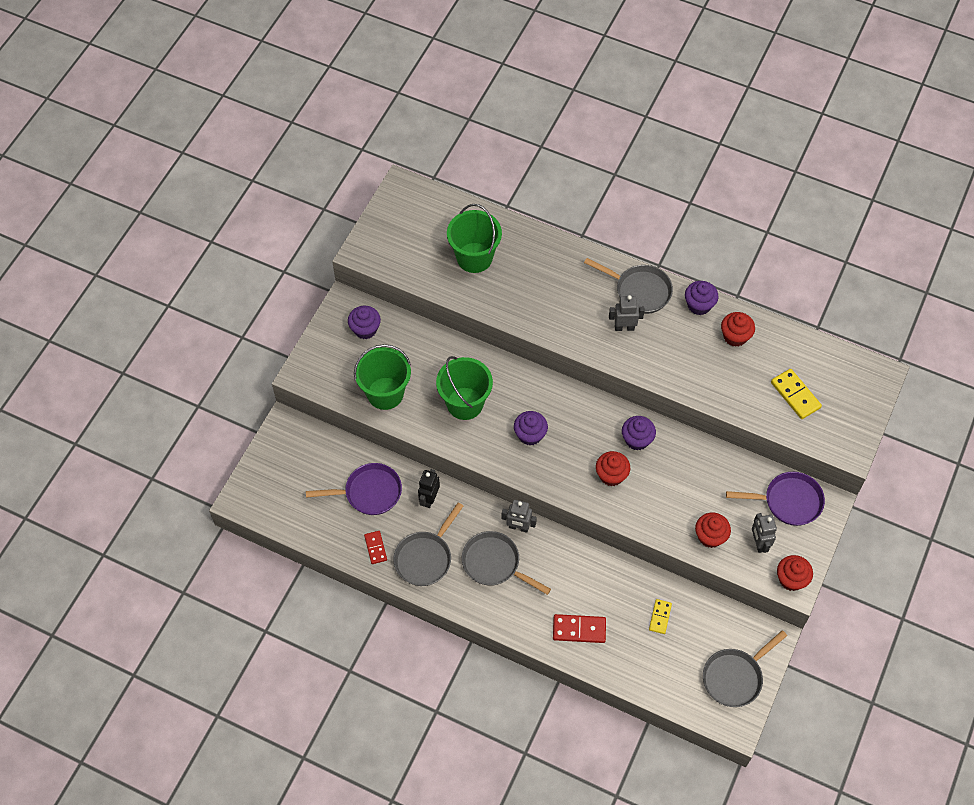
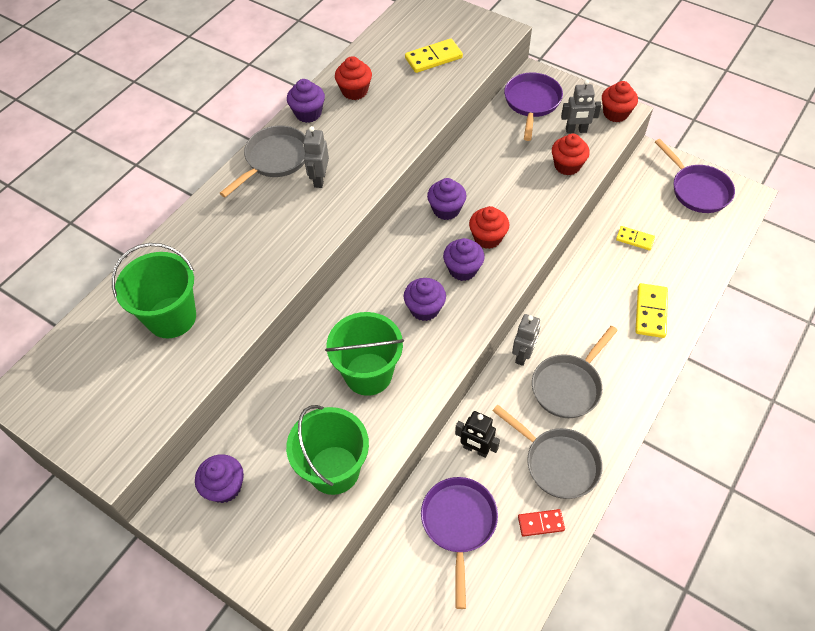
camera: 80 degrees left, 5 degrees down
(574, 459) = (463, 269): none -> purple cupcake
(579, 629) = (650, 312): red domino -> yellow domino
(735, 677) = (697, 190): grey pan -> purple pan

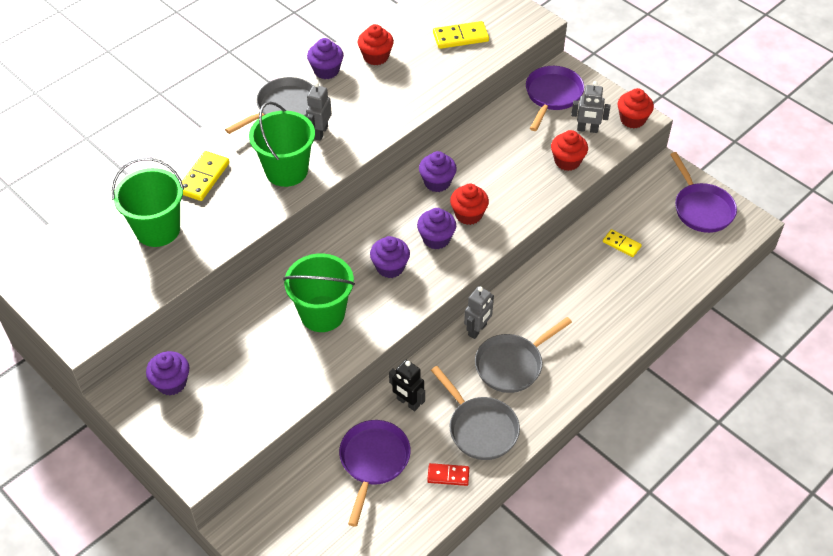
camera: 10 degrees right, 5 degrees down
(334, 470) = (269, 387): green bucket -> green bucket (286, 171)
(650, 312) = (613, 313): yellow domino -> yellow domino (203, 178)

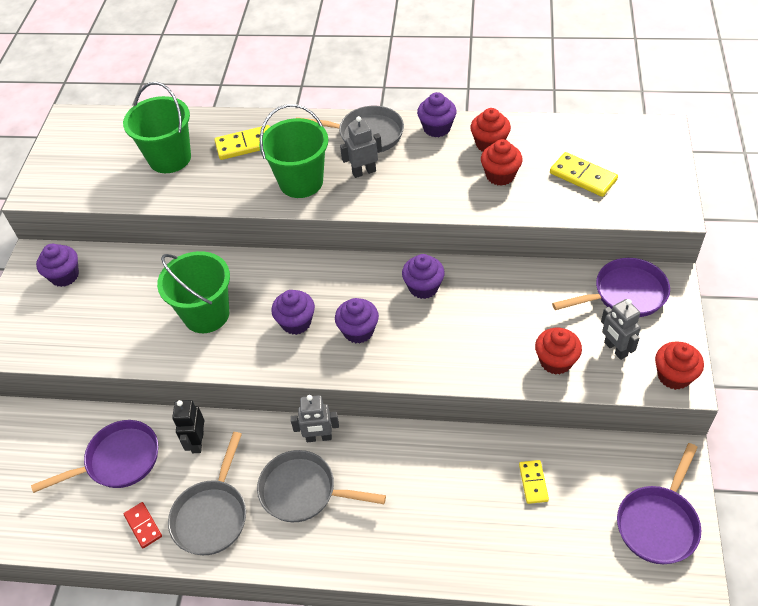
camera: 55 degrees right, 0 degrees up
(468, 214) = (409, 334): red cupcake -> red cupcake (500, 175)

